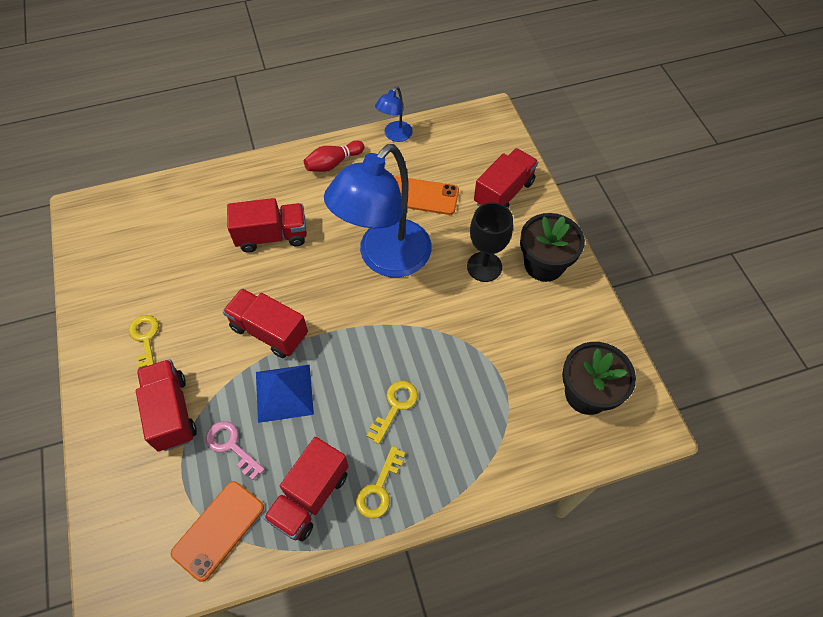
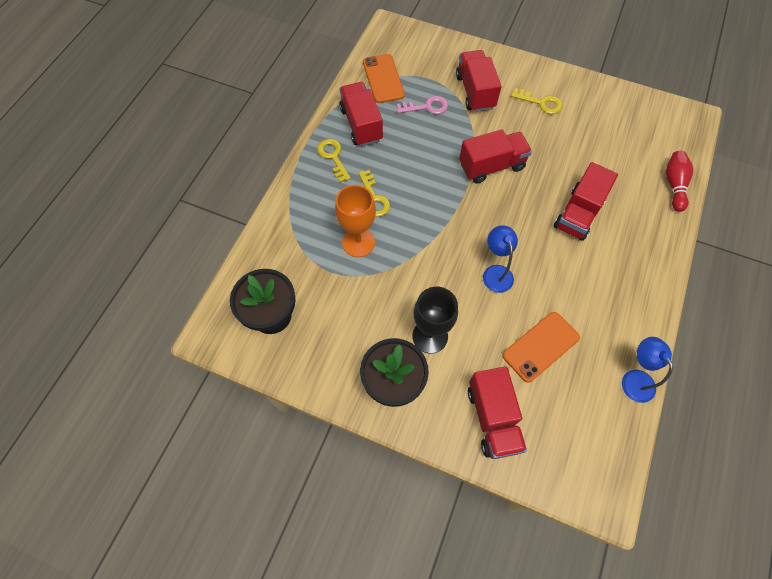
camera: 130 degrees right, 5 degrees up
(171, 412) = (475, 92): red truck -> red truck turned 120 degrees counterclockwise
(284, 392) = (438, 148): blue pyramid -> none
(333, 163) = (631, 303): red bowling pin -> red bowling pin (674, 185)
(385, 259) = (496, 272): blue lamp -> blue lamp, size x0.44
(454, 381) = (358, 242): none -> orange goblet

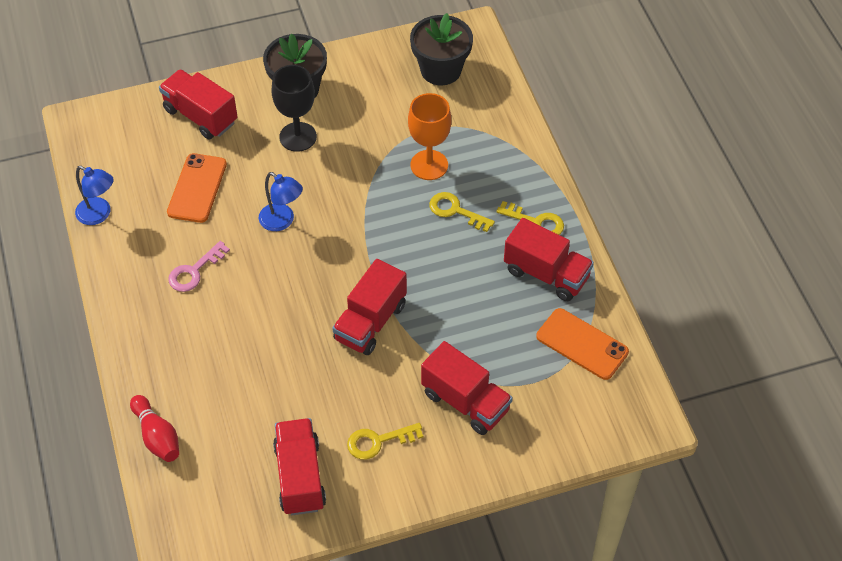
camera: 140 degrees right, 10 degrees down
(427, 107) = (500, 343): pink key -> pink key (194, 271)
(578, 214) = (242, 331): red truck -> red truck (300, 476)

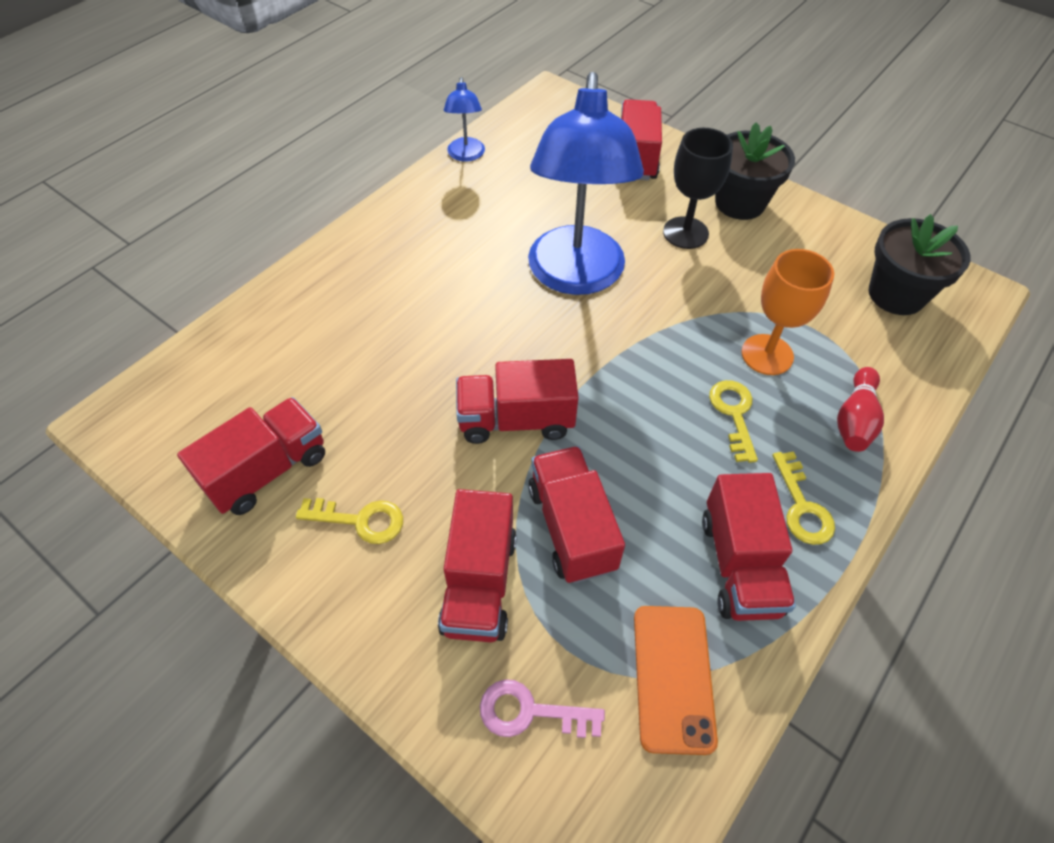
camera: 55 degrees right, 0 degrees up
(157, 436) = (248, 324): red bowling pin -> red bowling pin (854, 420)
(194, 271) = (459, 247): pink key -> pink key (530, 712)
(197, 188) = (554, 198): orange phone -> none
(282, 221) = (575, 277): blue lamp -> blue lamp, size x2.27
(378, 441) = (360, 520): yellow key -> yellow key turned 150 degrees clockwise
(465, 337) = (571, 527): none -> red truck

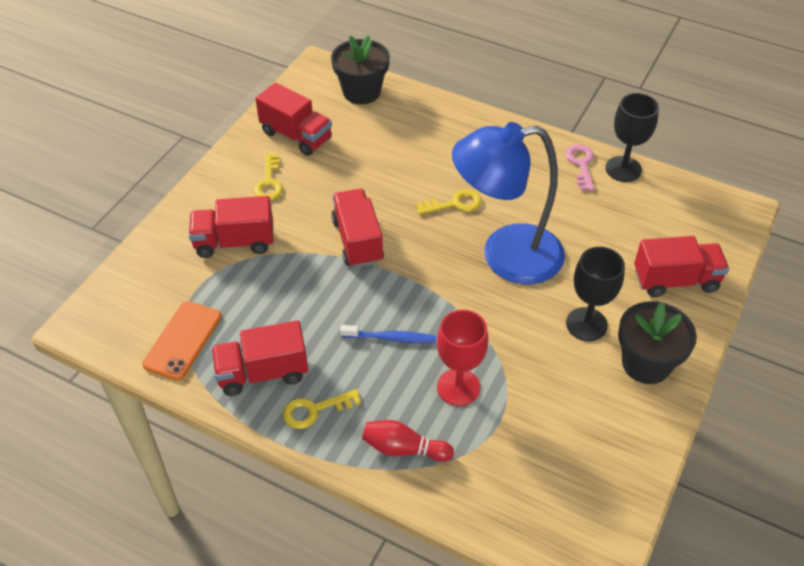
camera: 80 degrees right, 5 degrees down
(466, 155) = (623, 169): blue lamp -> black goblet
(530, 712) = (159, 276): pink key -> pink key (581, 164)
(571, 527) = (278, 280): red truck -> none
(673, 677) = (182, 340): orange phone -> orange phone turned 60 degrees counterclockwise
(690, 407) = (391, 338): none -> blue toothbrush
(733, 414) = (391, 366): yellow key -> yellow key (455, 204)
(767, 354) = (458, 387): orange goblet -> red goblet
(896, 295) = (564, 491): black flower pot -> black flower pot (361, 92)

